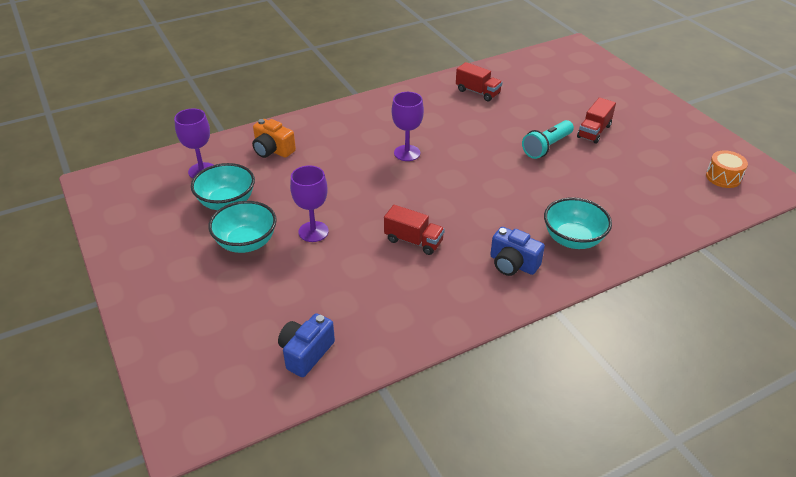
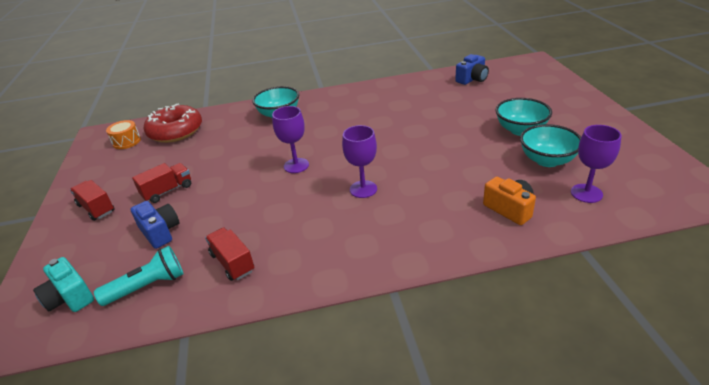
camera: 160 degrees left, 5 degrees down
(313, 231) = (465, 133): purple goblet -> purple goblet (296, 165)
(413, 241) = (389, 122): red truck -> red truck (96, 208)
(513, 264) = (330, 105): blue camera -> blue camera (160, 232)
(547, 147) = (227, 180): turquoise flashlight -> turquoise flashlight (148, 286)
(568, 64) = (70, 297): none -> turquoise camera
(682, 198) = (175, 131): none -> red donut

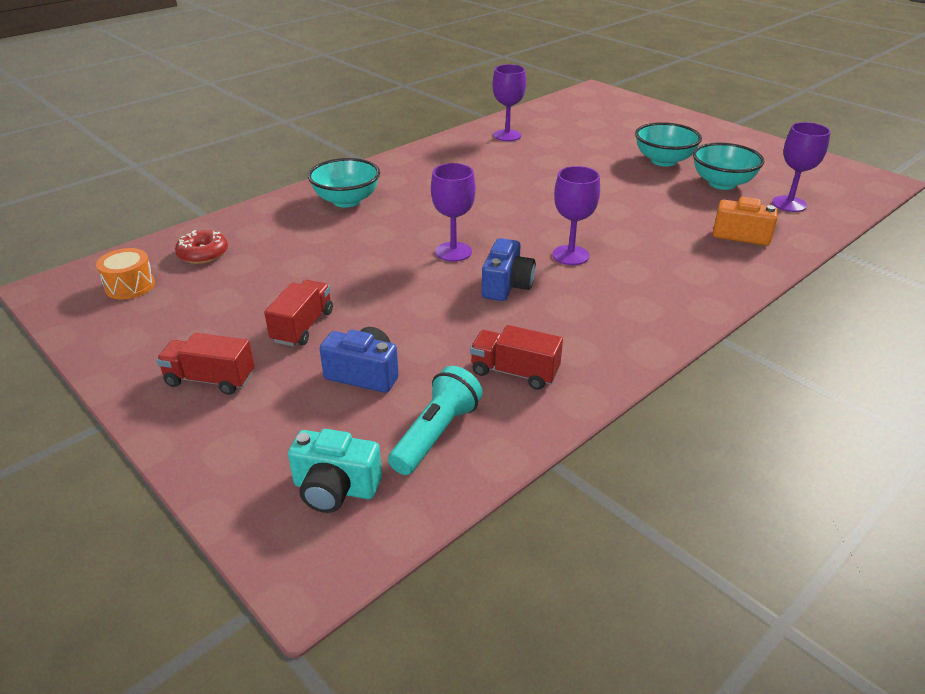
camera: 35 degrees left, 0 degrees up
(175, 131) = (203, 254): red donut -> red donut, size x0.54
(427, 87) = (507, 135): none -> purple goblet
(472, 79) = (550, 119): blue camera -> blue camera (506, 286)

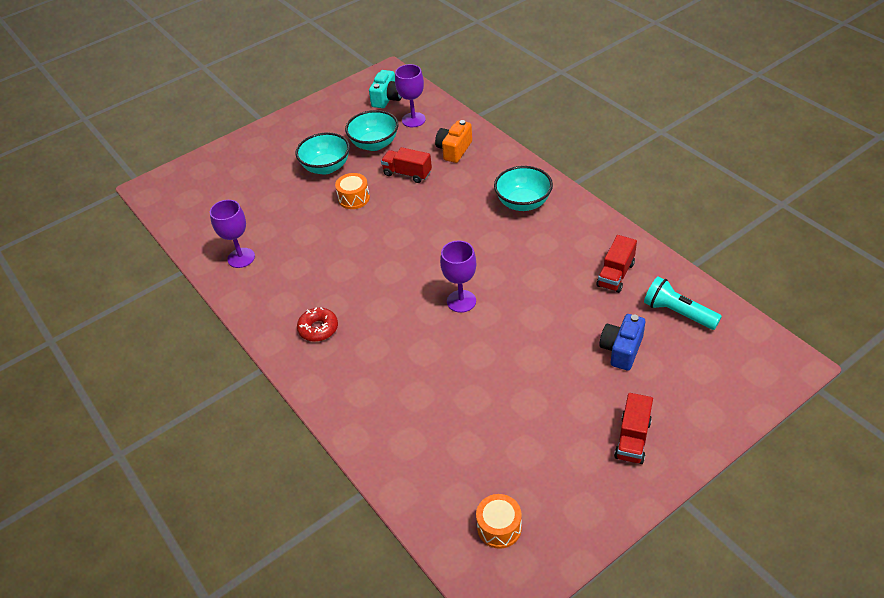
camera: 80 degrees left, 10 degrees up
(203, 254) = (446, 478): red donut -> red donut (318, 329)
(303, 326) = (565, 390): red truck -> red truck (407, 173)
(335, 488) = (730, 358): turquoise camera -> turquoise camera (387, 98)
(346, 201) = (356, 376): turquoise bowl -> turquoise bowl (523, 203)
(506, 286) = (513, 273): blue camera -> none
(570, 255) = (473, 236): purple goblet -> none
(615, 179) = (354, 198): none -> orange drum

